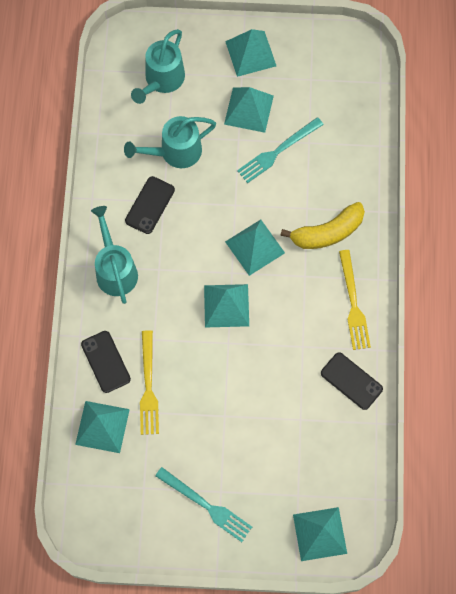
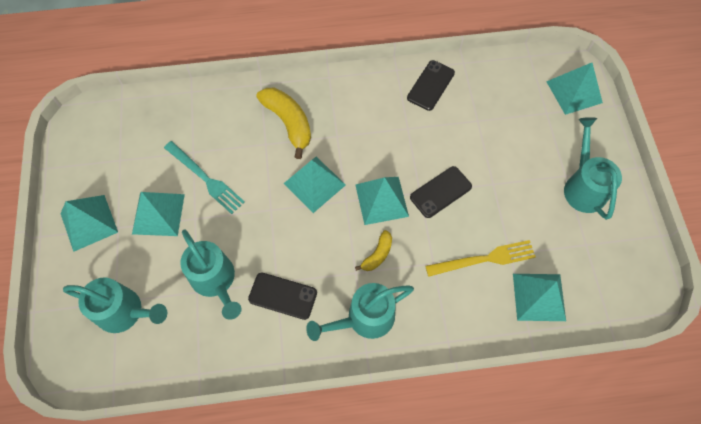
camera: 100 degrees left, 5 degrees down
(105, 362) = (469, 307): black phone -> black phone (440, 192)
(172, 291) = (377, 254): none -> yellow banana
(206, 505) = (583, 186): turquoise fork -> turquoise watering can
(353, 303) = (356, 93): yellow fork -> none

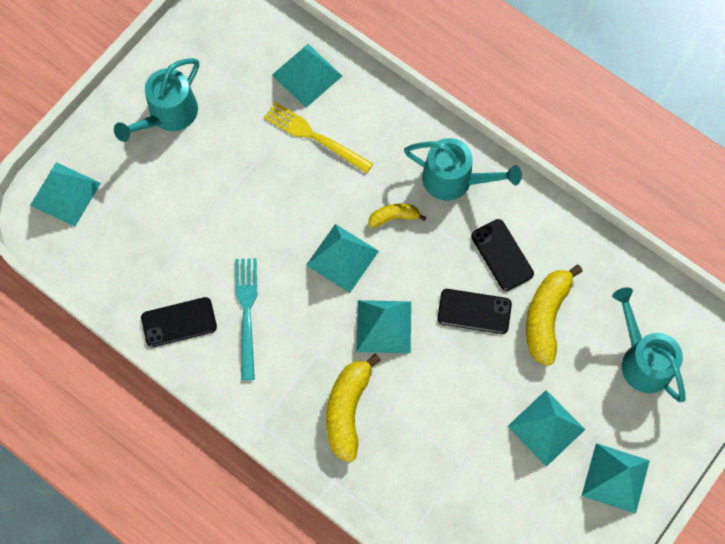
camera: 135 degrees left, 5 degrees up
(205, 178) = (475, 424): turquoise fork -> turquoise fork (247, 313)
(216, 281) = (546, 317): turquoise watering can -> yellow banana
(440, 192) = (286, 218): black phone -> black phone (474, 311)

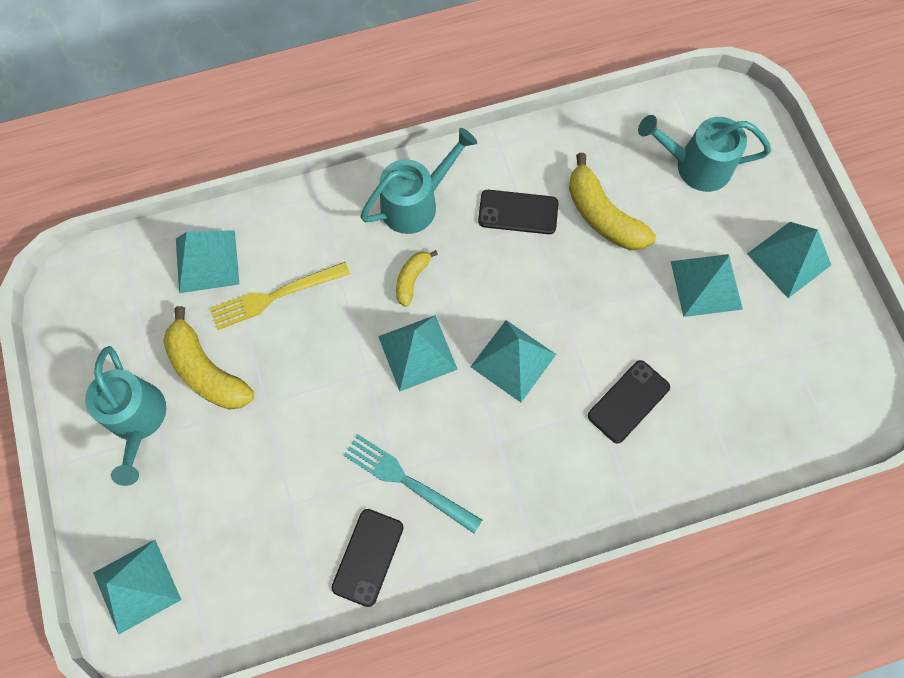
camera: 55 degrees left, 0 degrees up
(347, 410) = (574, 450): yellow banana -> yellow banana (207, 371)
(474, 311) = (555, 271): black phone -> black phone (628, 401)

